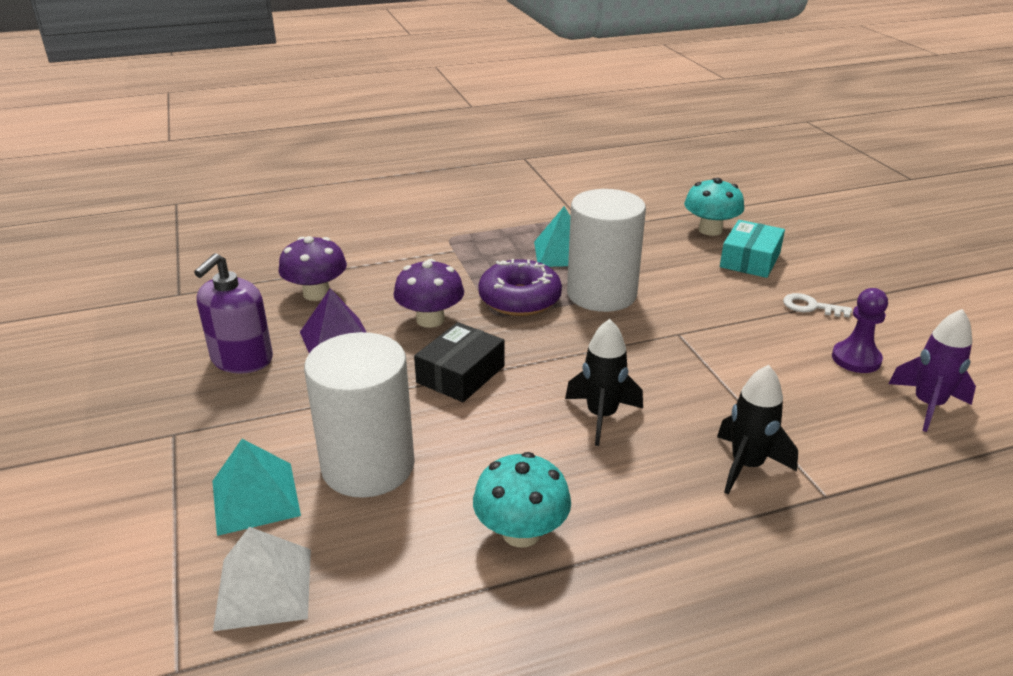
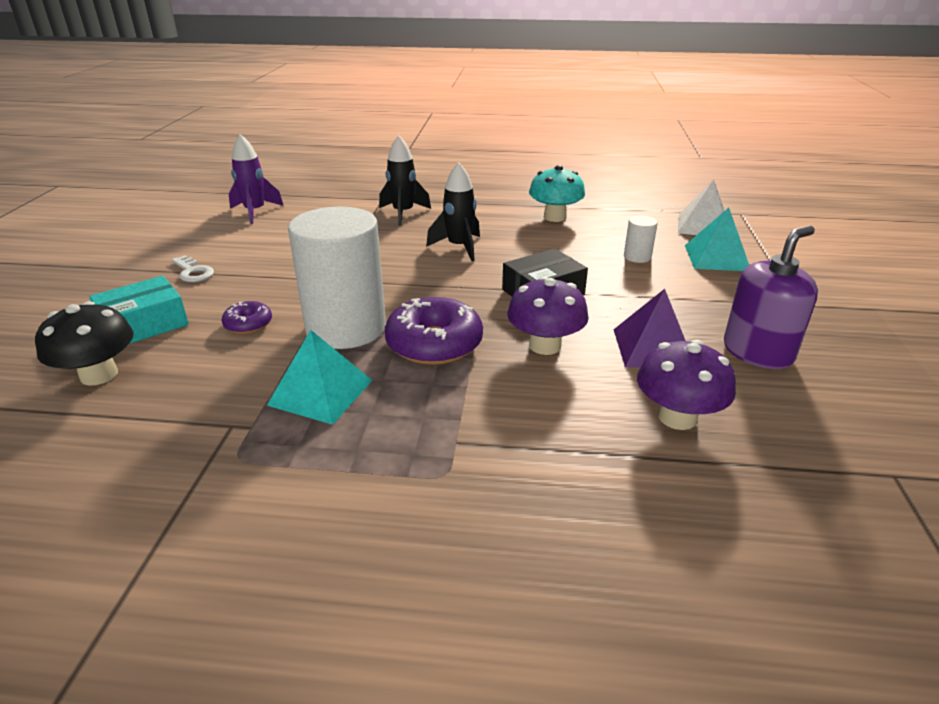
camera: 155 degrees left, 0 degrees up
(368, 466) = (637, 257): white cylinder -> white cylinder, size x0.42
(678, 278) = (248, 324): none -> purple donut
(710, 230) = (99, 375): turquoise mushroom -> black mushroom
(856, 359) = (241, 237): purple pawn -> none

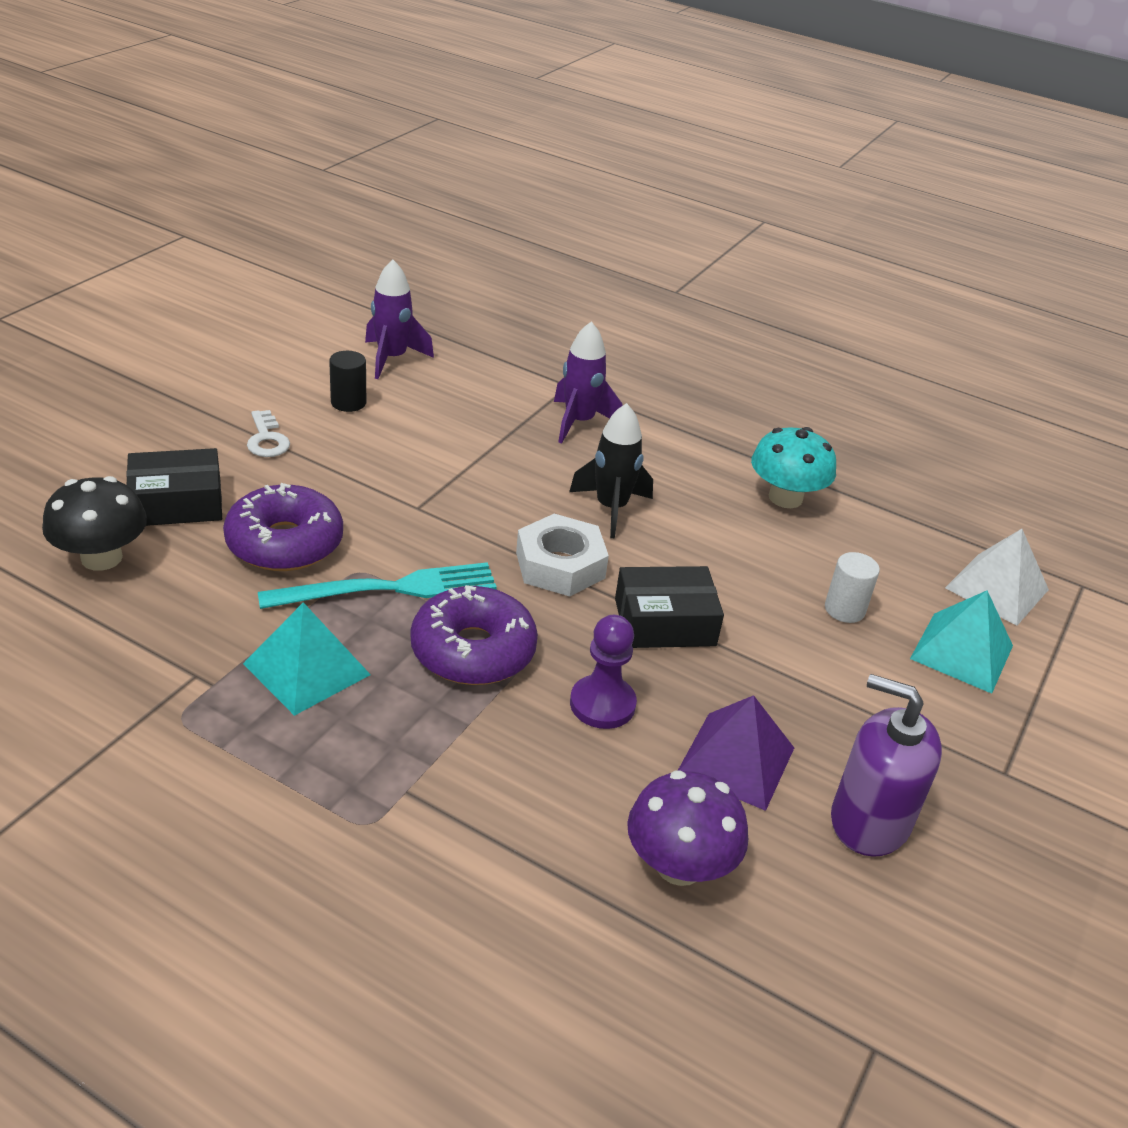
camera: 20 degrees right, 5 degrees up
(144, 324) = (177, 502): turquoise box -> black box
(240, 239) = (348, 402): none -> black cylinder
(248, 324) = (285, 543): purple donut -> purple donut, size x1.93
(346, 328) = (388, 589): white cylinder -> turquoise fork
(403, 213) = (579, 422): black rocket -> purple rocket
(452, 283) = (560, 565): none -> white nut
(545, 345) = (602, 704): purple mushroom -> purple pawn
(757, 352) = (869, 821): purple soap dispenser -> purple soap dispenser turned 135 degrees counterclockwise

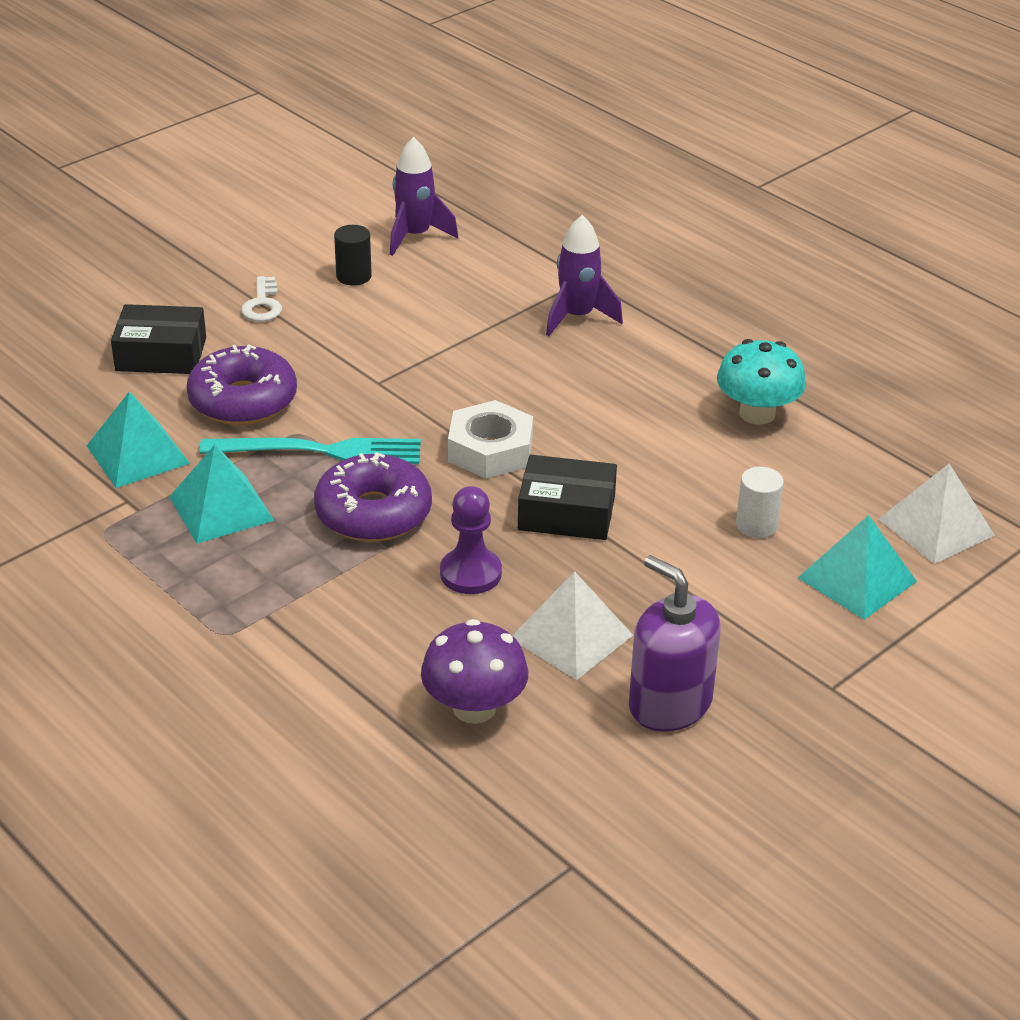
camera: 20 degrees right, 0 degrees up
(101, 558) = (81, 395): black mushroom -> none
(189, 618) = (137, 454): none -> turquoise pyramid
(611, 508) = (567, 404): black rocket -> none
(736, 760) = (571, 636): purple pyramid -> white pyramid

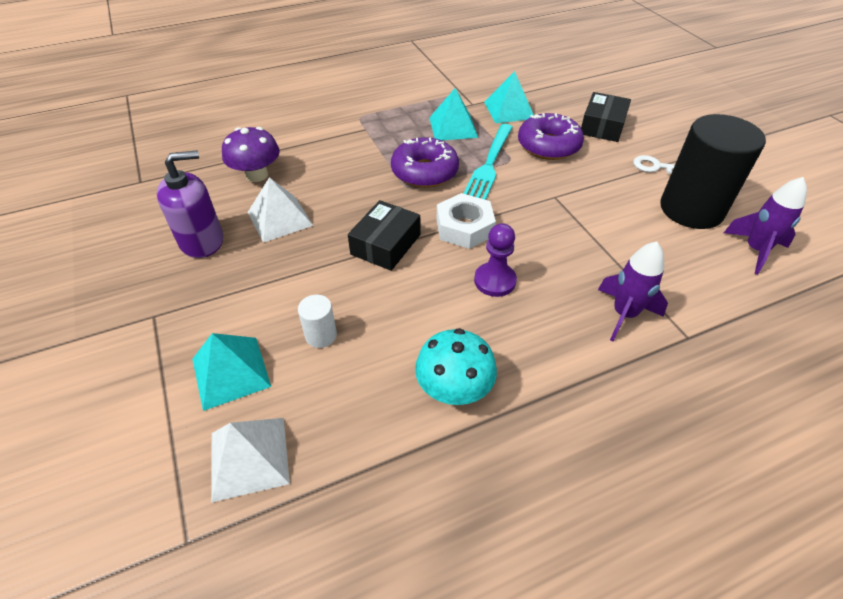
camera: 110 degrees right, 10 degrees up
(353, 276) = (691, 209): black cylinder -> black cylinder, size x2.41
(470, 573) = (354, 195): purple pawn -> purple pawn (495, 281)

